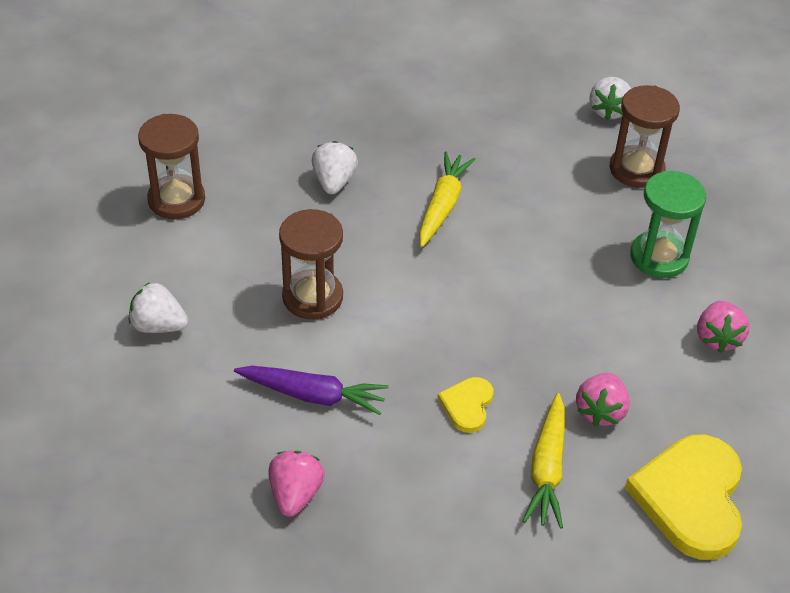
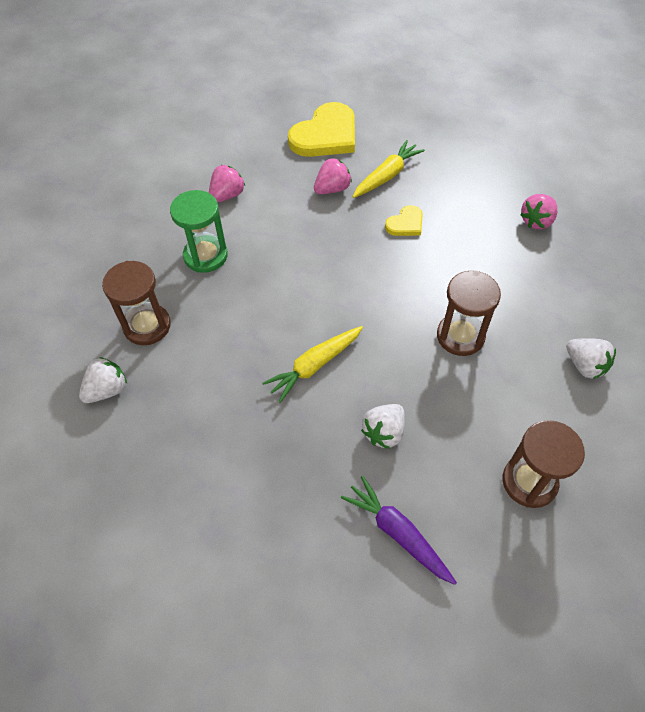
camera: 145 degrees left, 10 degrees up
(313, 395) = (497, 270): purple carrot -> purple carrot (398, 533)

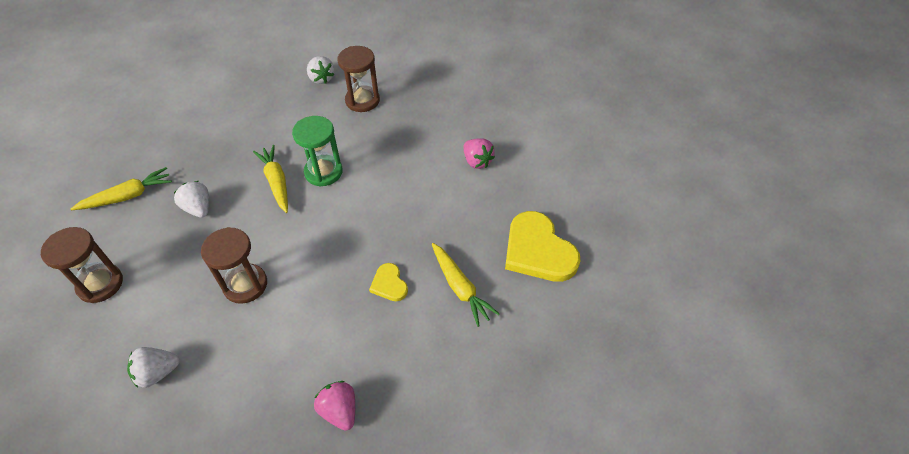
camera: 105 degrees right, 5 degrees down
(205, 256) = (413, 138): green hourglass -> green hourglass (323, 172)
(332, 189) = (458, 237): pink strawberry -> none
(398, 533) = (127, 196): purple carrot -> yellow carrot

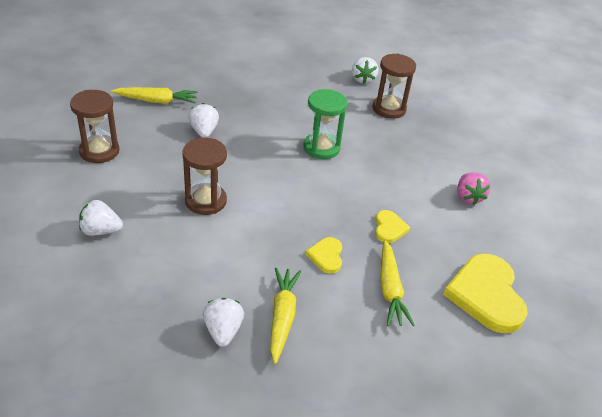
camera: 25 degrees right, 10 degrees down
(276, 182) = (277, 139): yellow carrot -> yellow carrot (282, 317)
(339, 411) = (223, 331): pink strawberry -> white strawberry
(428, 227) = (389, 228): none -> yellow heart

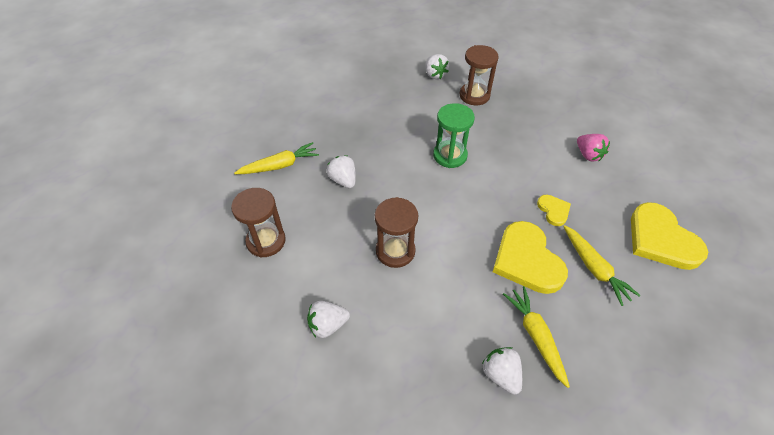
camera: 20 degrees left, 10 degrees up
(326, 256) = (527, 260): yellow heart -> yellow heart, size x2.02

